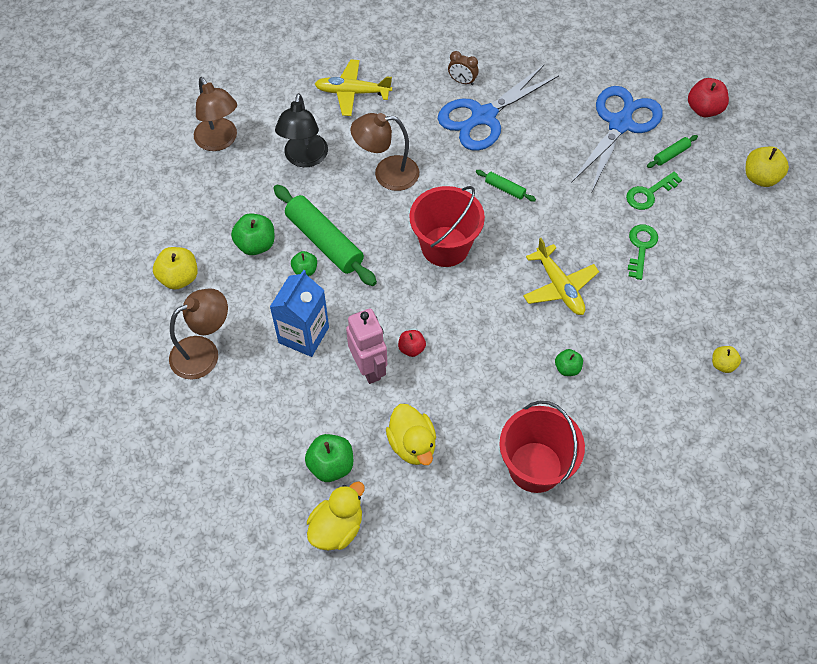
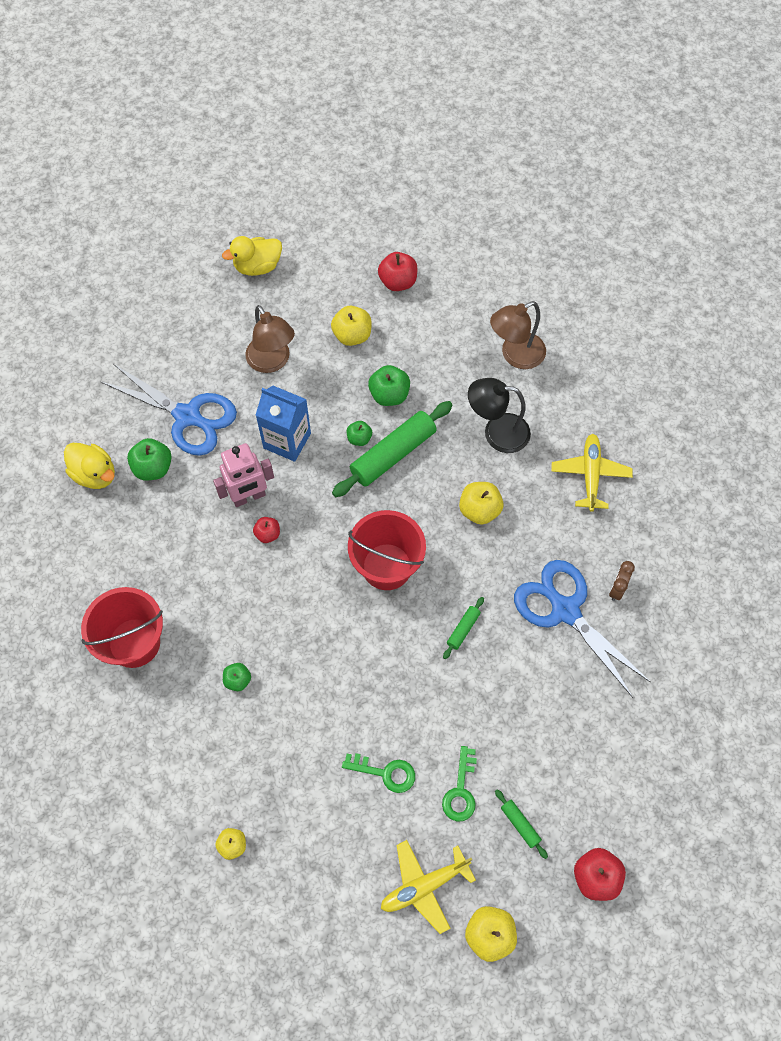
camera: 90 degrees right, 5 degrees up
(116, 237) = (398, 282): none -> red apple
(387, 174) = (479, 510): brown lamp -> yellow apple
(412, 444) = (167, 535): yellow duck -> yellow duck (257, 267)
(559, 287) = (335, 679): yellow plane -> yellow plane (424, 886)
(620, 124) = (565, 767): blue scissors -> blue scissors (188, 417)
(649, 193) = (461, 790): green key -> green key turned 135 degrees counterclockwise

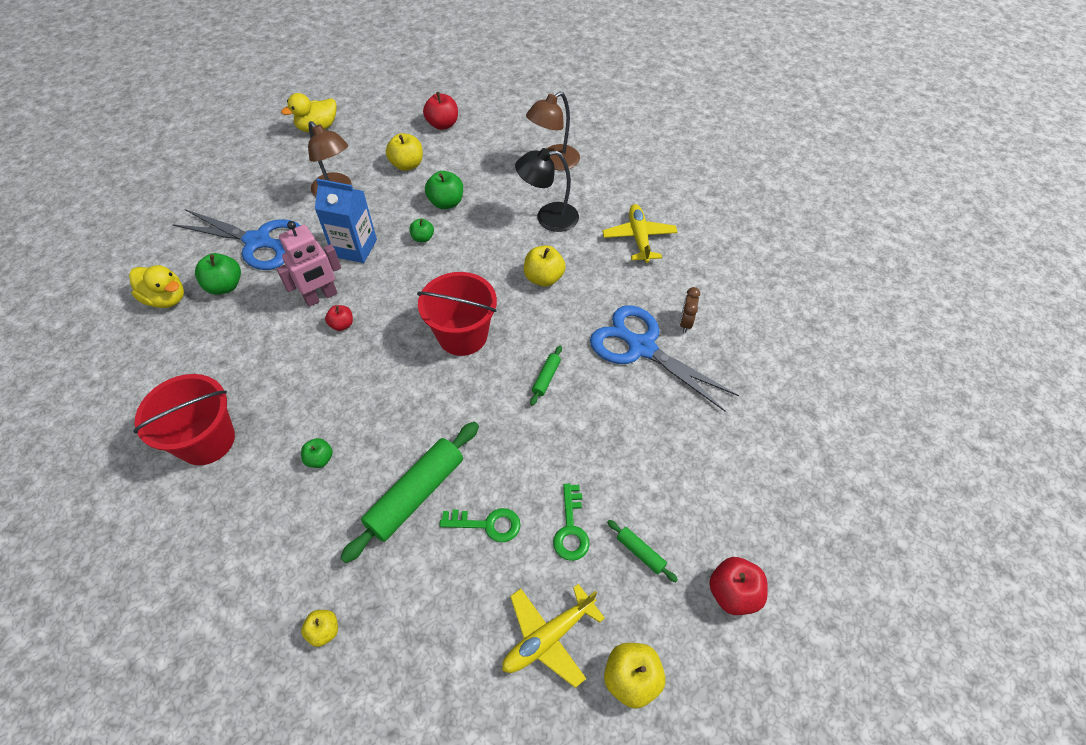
camera: 10 degrees left, 10 degrees down
(393, 454) = (456, 246): green rolling pin -> green rolling pin (416, 494)

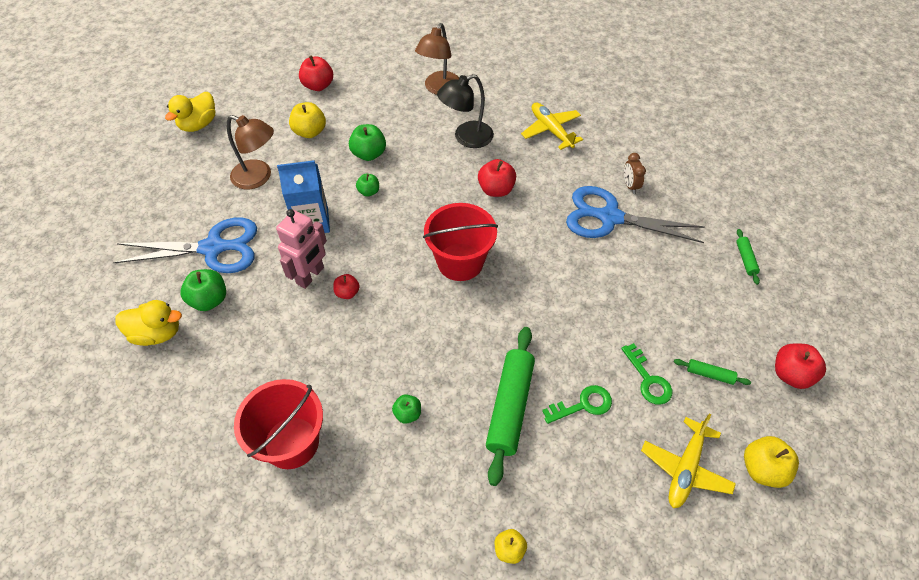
camera: 25 degrees left, 0 degrees up
(544, 278) = (496, 190): yellow apple -> red apple
(546, 378) = (552, 270): green rolling pin -> green rolling pin (745, 259)

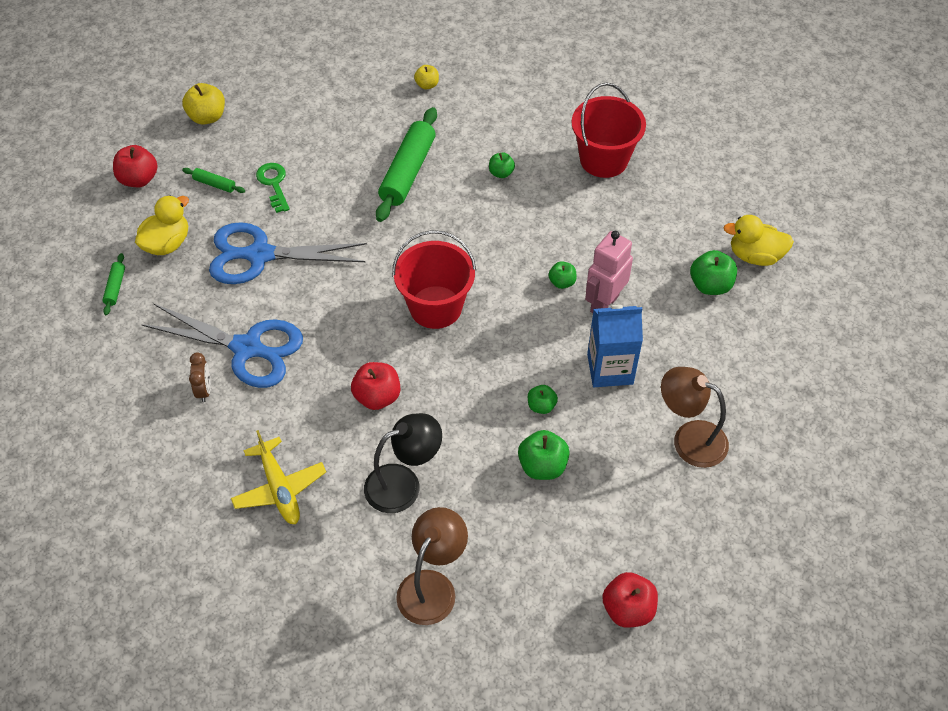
camera: 175 degrees left, 0 degrees up
(198, 124) = (799, 540): yellow duck -> yellow duck (167, 243)
(214, 248) = (722, 343): blue scissors -> blue scissors (259, 255)
(310, 132) = (630, 512): yellow apple -> none
(347, 293) = (562, 282): red apple -> green apple
(583, 405) = (341, 169): green key -> none
(685, 469) = (271, 121): yellow plane -> none

